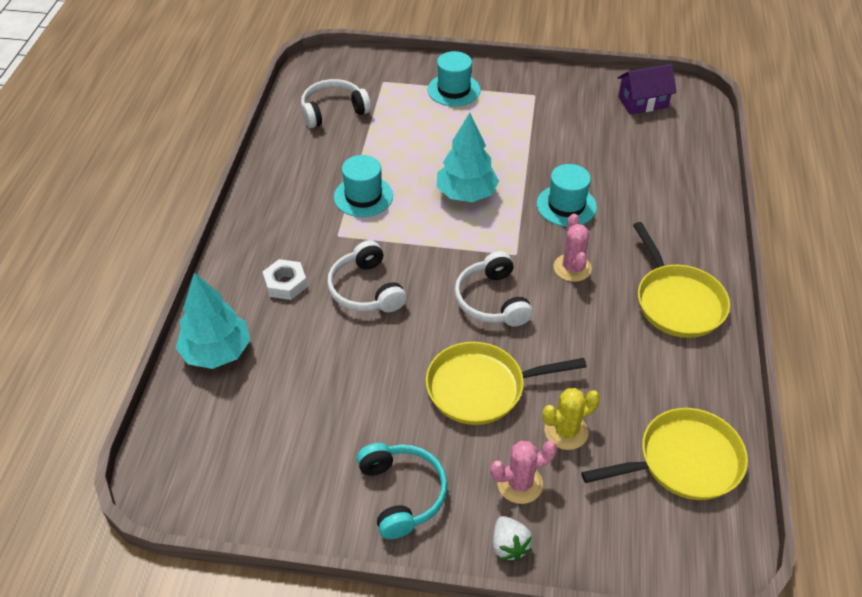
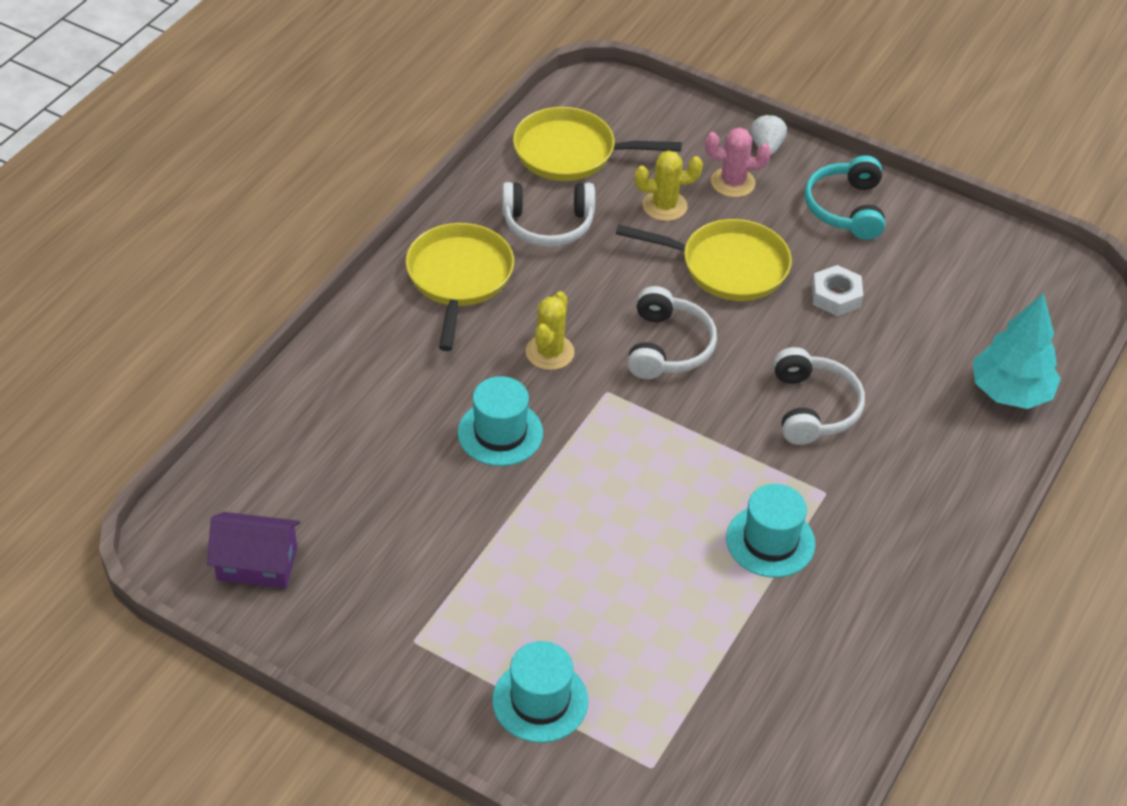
camera: 160 degrees left, 0 degrees up
(285, 283) = (912, 448): white nut -> white nut (836, 296)
(333, 111) = (762, 726): white headphones -> white headphones (548, 224)
(466, 194) = (624, 496): turquoise tree -> none
(572, 268) = (550, 352): pink cactus -> yellow cactus

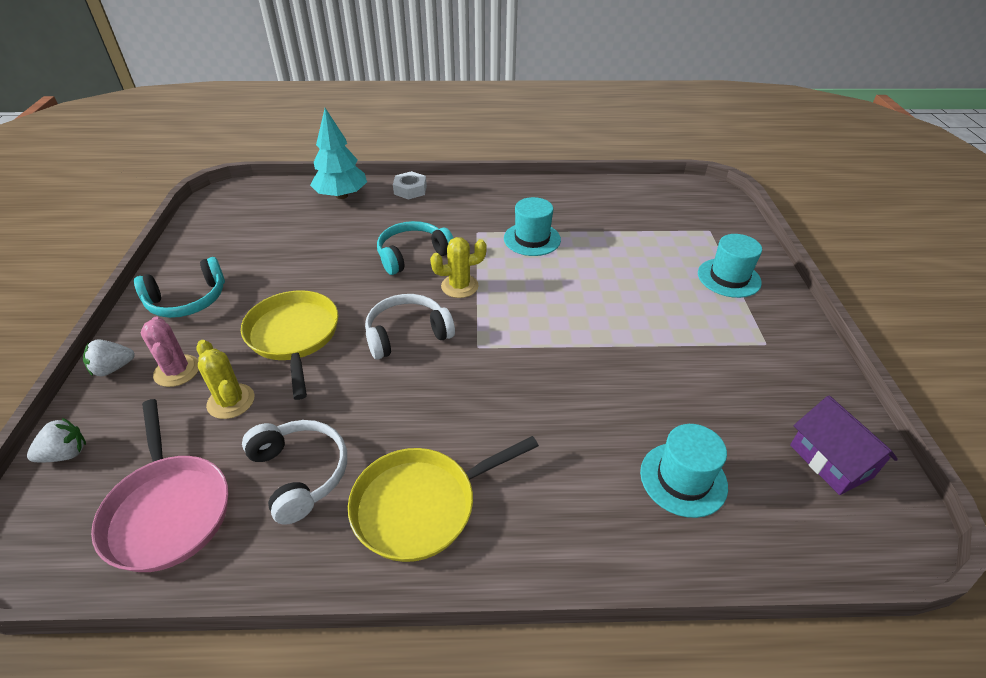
camera: 120 degrees left, 5 degrees down
(500, 433) = (569, 384): turquoise hat -> turquoise hat (683, 479)
(550, 352) = (464, 395): yellow cactus -> yellow cactus (459, 286)
(571, 152) = (168, 510): yellow pan -> pink pan
(674, 112) = (66, 454): none -> white strawberry
(813, 408) = (413, 255): white headphones -> turquoise headphones
(836, 296) = (296, 276): white nut -> white nut (410, 190)

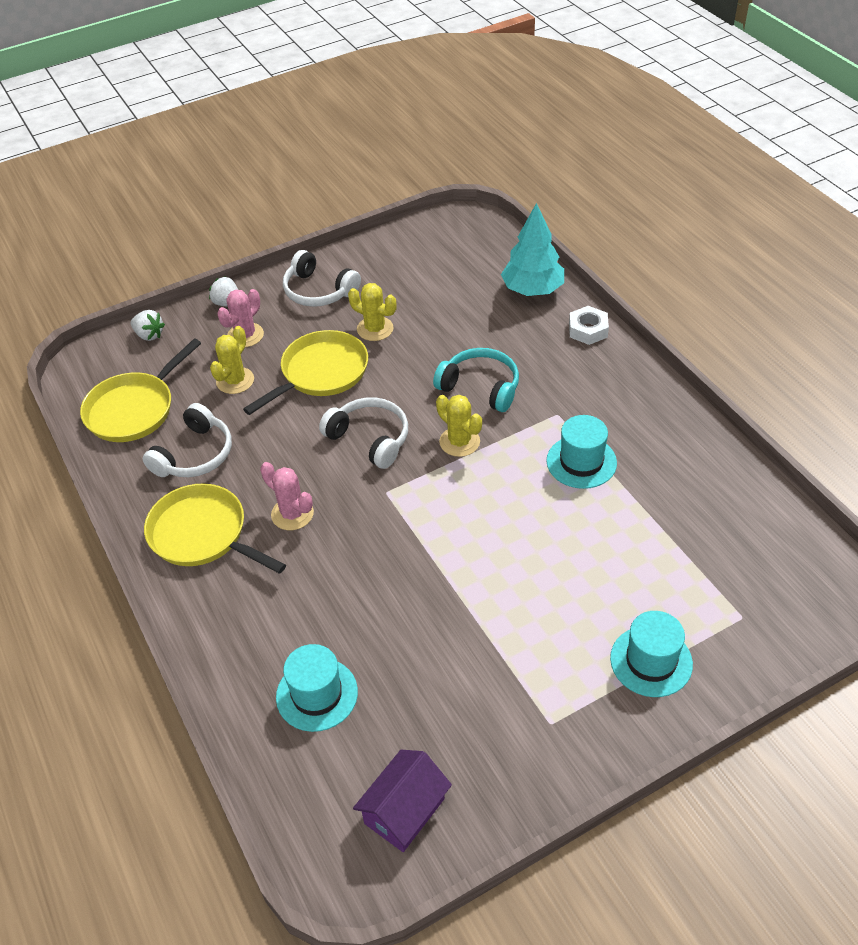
camera: 65 degrees right, 5 degrees up
(168, 510) = (134, 409): pink pan -> yellow pan
(187, 300) = (318, 291): turquoise headphones -> white headphones
(281, 284) = (375, 329): none -> yellow cactus
(452, 419) = (292, 514): none -> pink cactus

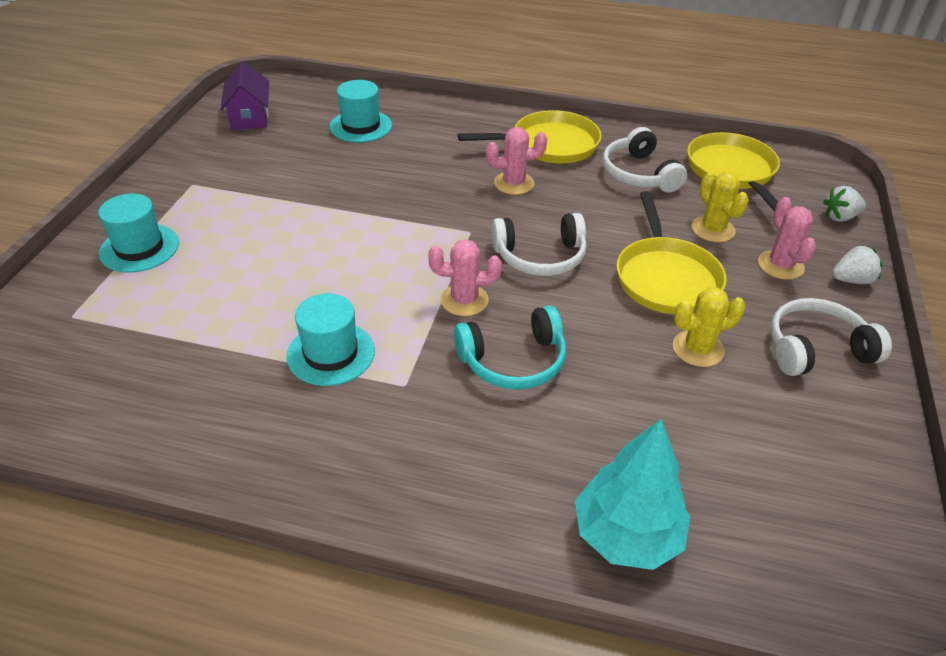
camera: 130 degrees right, 5 degrees down
(459, 442) = (464, 300): yellow cactus -> pink cactus
(588, 330) = (487, 522): white nut -> none

